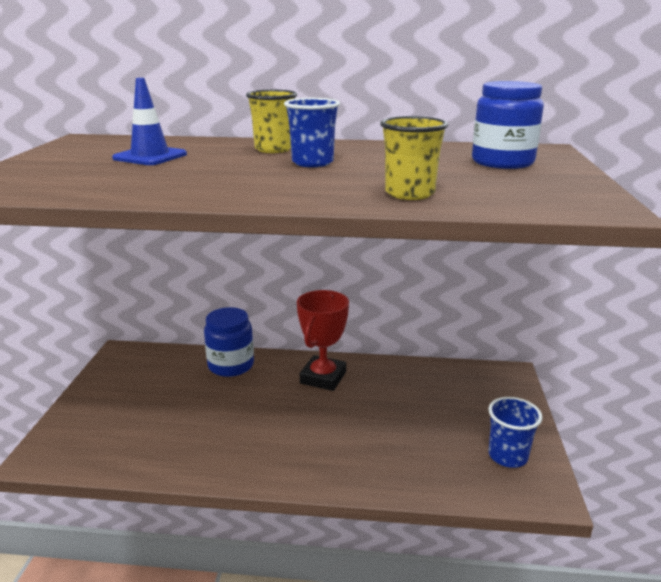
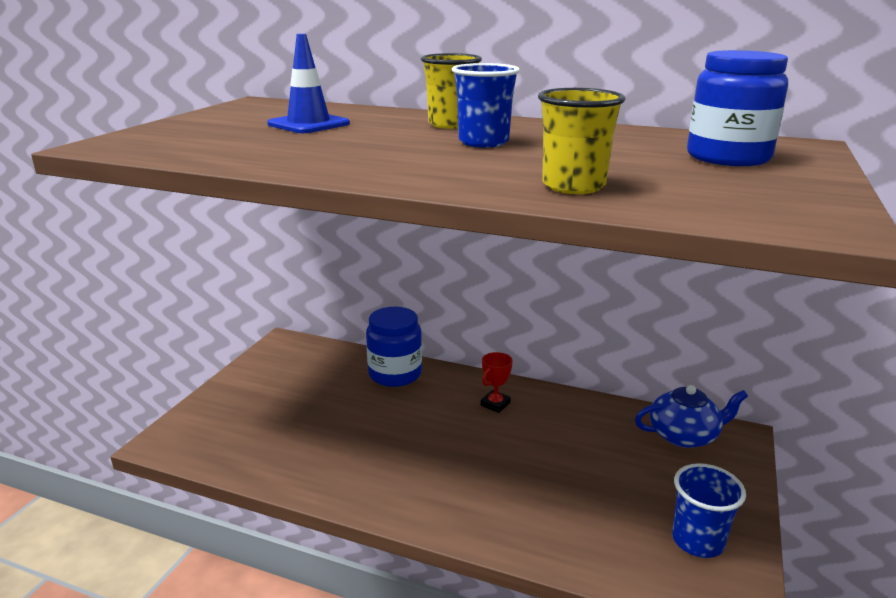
camera: 15 degrees right, 0 degrees up
(323, 377) = (495, 404): red trophy -> red trophy, size x0.50
(474, 379) = (684, 435): none -> blue teapot

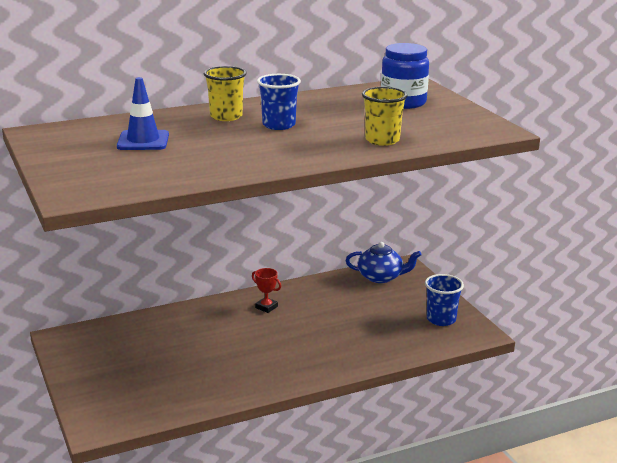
camera: 45 degrees left, 0 degrees up
(395, 374) = (178, 319): blue jar -> none
(495, 404) = (266, 307): red trophy -> red trophy turned 45 degrees counterclockwise
(684, 435) = (381, 277): blue teapot -> blue teapot turned 60 degrees clockwise

